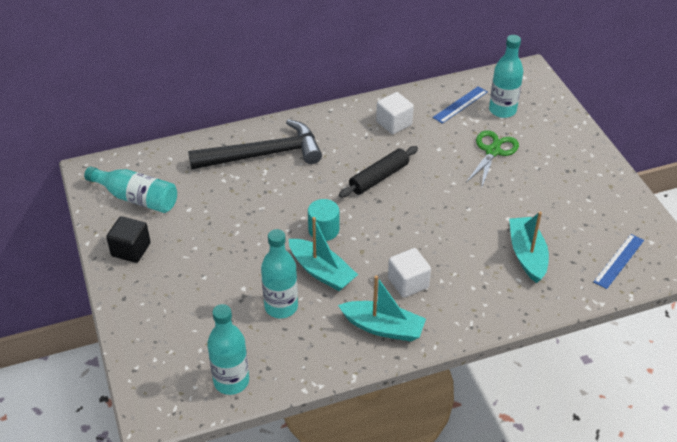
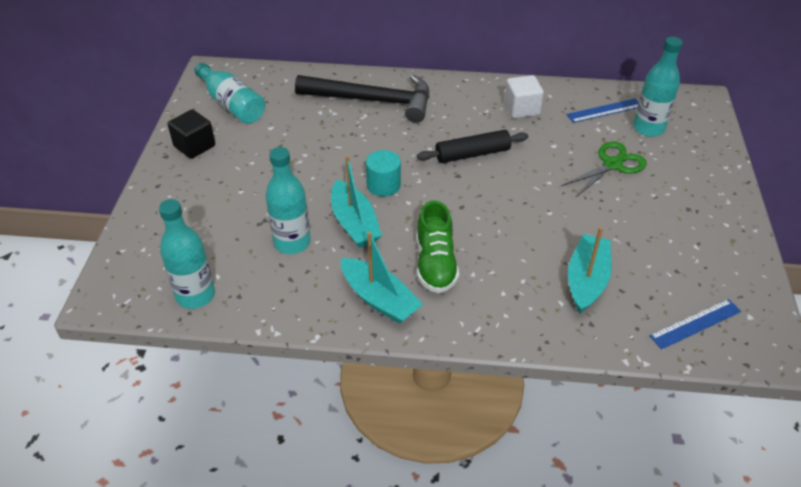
camera: 25 degrees right, 0 degrees up
(408, 283) = (435, 264): white cube -> green shoe

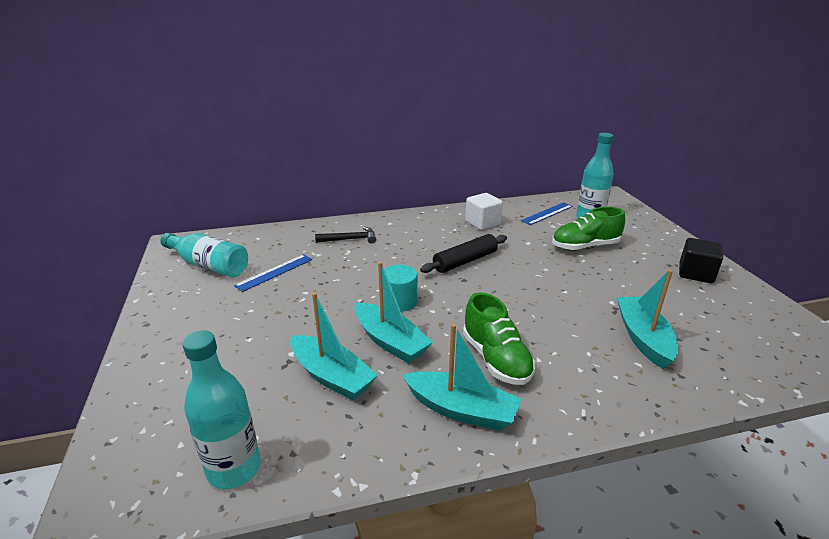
camera: 20 degrees left, 15 degrees down
(194, 146) = (179, 308): black cube -> black cube (695, 274)
(292, 243) = (331, 376): turquoise bottle -> turquoise boat
(373, 101) = (350, 239): black hammer -> black hammer, size x0.46
(612, 164) = (584, 246): green scissors -> green shoe
(695, 324) = (763, 351): blue ruler -> blue ruler (274, 272)

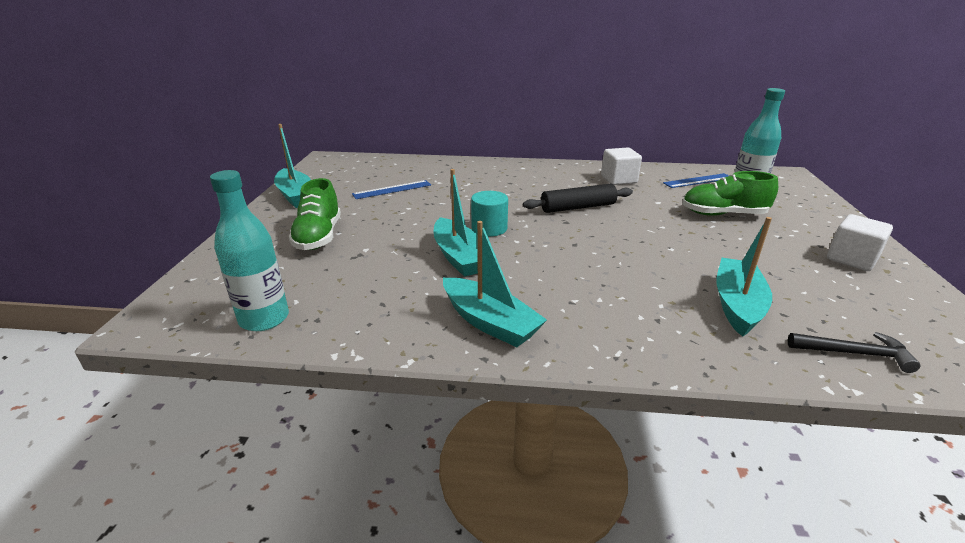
camera: 20 degrees right, 0 degrees up
(209, 265) = (342, 177): turquoise bottle -> none
(331, 376) = (388, 272): turquoise boat -> turquoise boat (296, 196)
(350, 239) = (476, 175): black hammer -> black hammer (854, 353)
(496, 359) = (554, 290): green shoe -> green shoe (319, 237)
(695, 274) = (851, 259): black cube -> white cube

